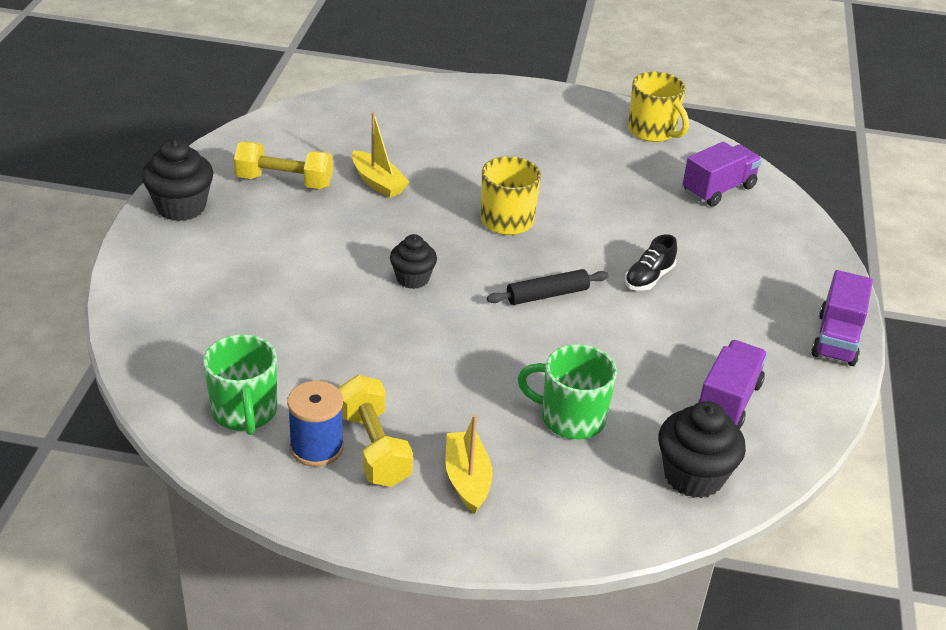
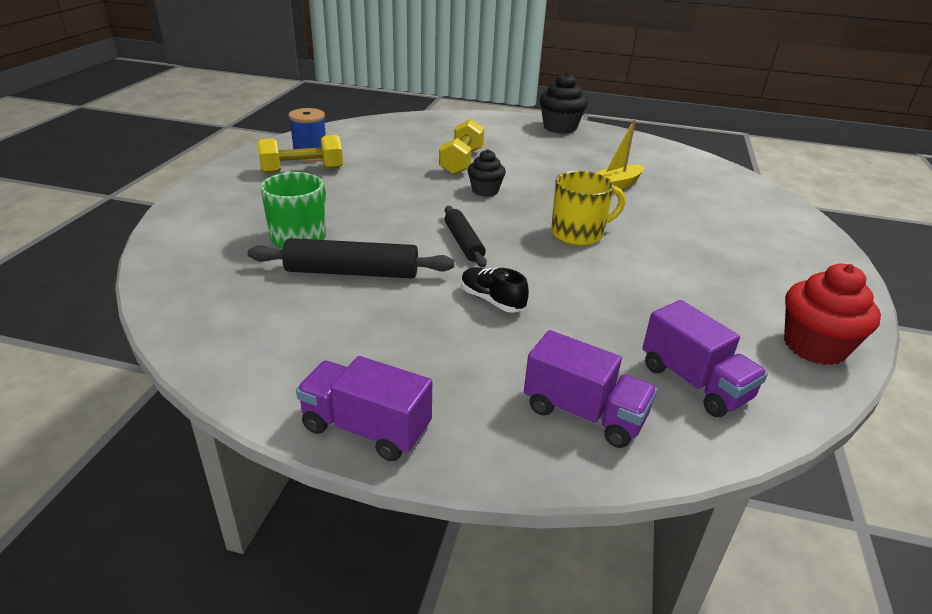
camera: 95 degrees right, 5 degrees down
(244, 412) = (350, 140): green mug -> none
(284, 181) = (603, 155): yellow dumbbell -> yellow dumbbell (461, 161)
(467, 479) = (256, 195): yellow boat -> none
(632, 368) = (352, 272): none -> black rolling pin
(653, 131) = (814, 346): yellow mug -> red cupcake
(693, 476) = (201, 285): black cupcake -> none
(728, 401) = (287, 320): purple truck -> purple truck (584, 413)

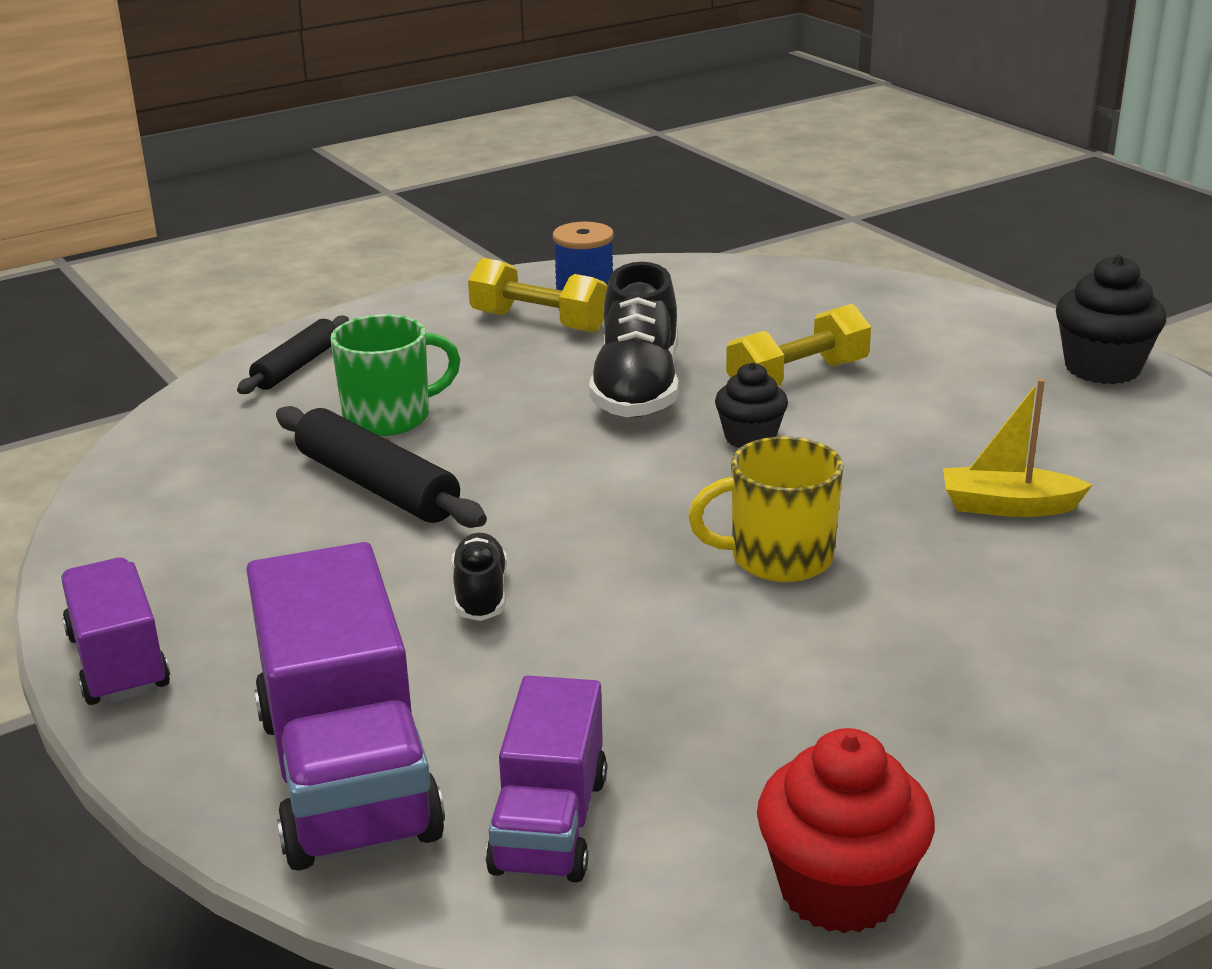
camera: 45 degrees right, 5 degrees down
(402, 186) = (637, 389): none -> black shoe
(464, 243) = (579, 503): black rolling pin -> black rolling pin (297, 366)
(578, 234) = (778, 558): yellow mug -> yellow mug turned 150 degrees clockwise
(584, 413) = (348, 775): purple truck -> purple truck, size x1.65

